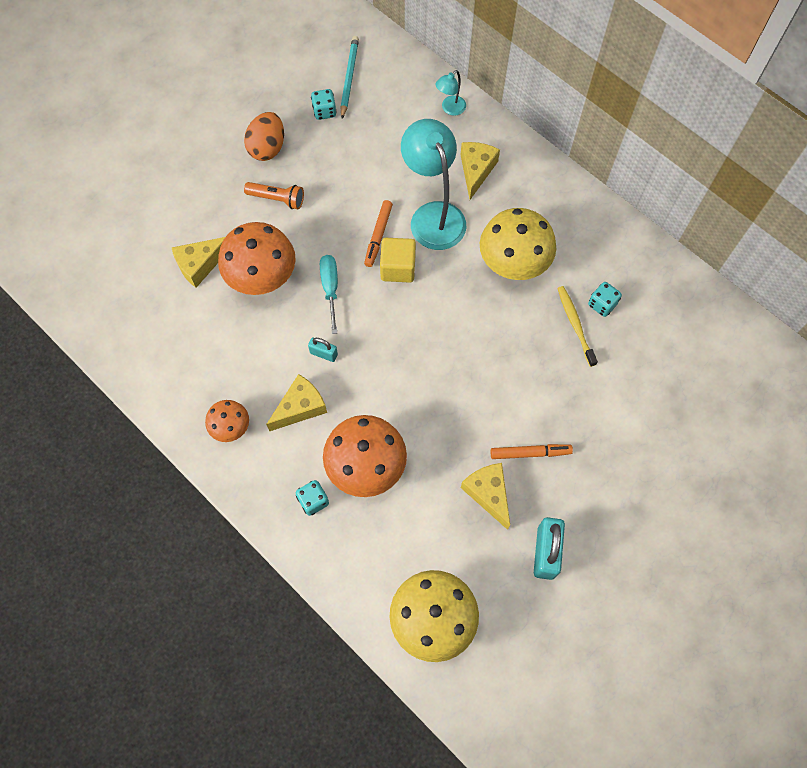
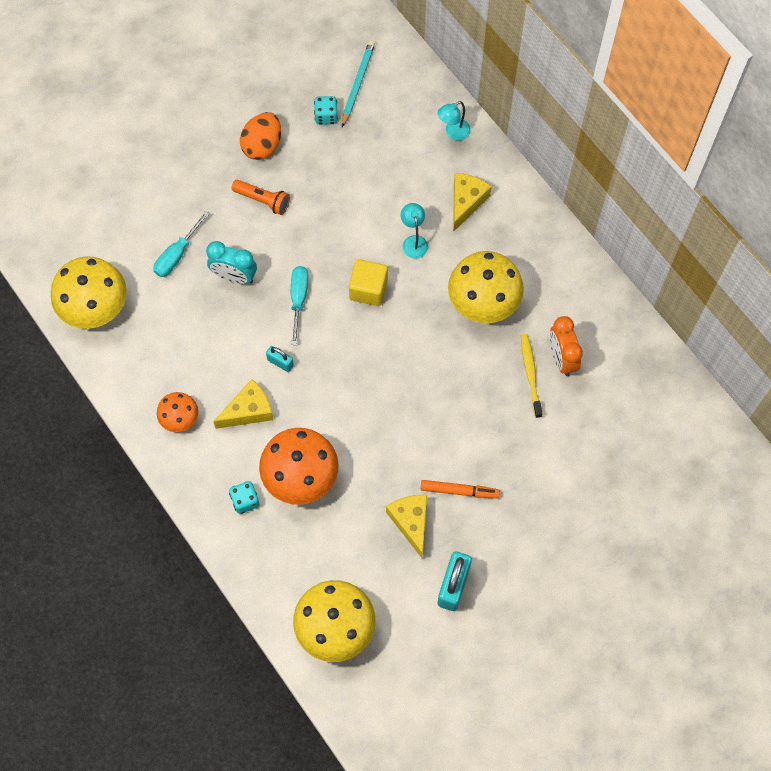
camera: 10 degrees right, 0 degrees up
(125, 329) = (95, 308): none -> yellow mushroom
(200, 265) = (176, 255): yellow cheese -> turquoise screwdriver
(262, 276) = (234, 277): orange mushroom -> turquoise clock
(378, 236) = (355, 254): orange marker -> none
(433, 215) = (413, 241): turquoise lamp -> turquoise lamp, size x0.46
(602, 304) = (561, 358): turquoise dice -> orange clock

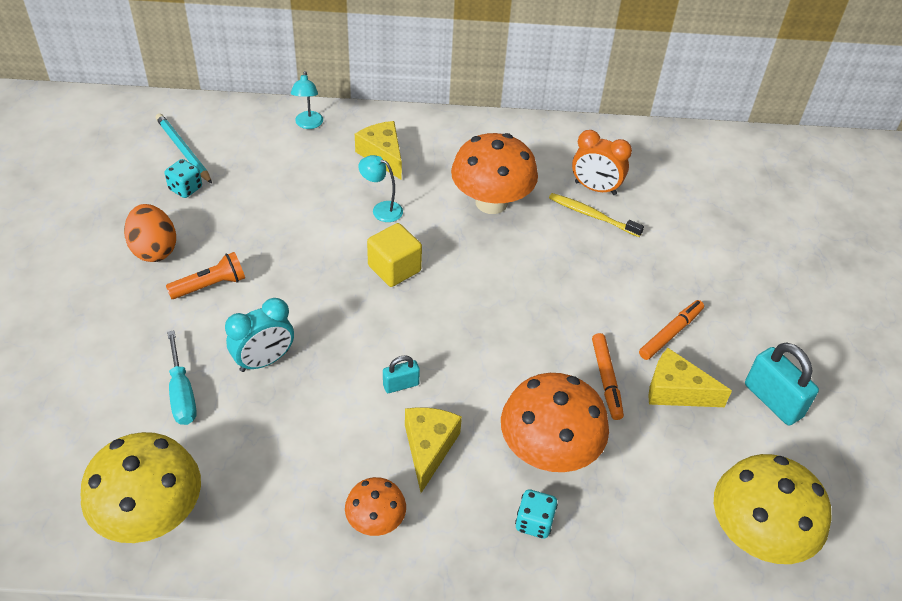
camera: 55 degrees left, 20 degrees down
(298, 299) = (347, 325): turquoise screwdriver -> none
(384, 475) = (606, 380): none -> orange marker
(483, 302) = (491, 202): yellow mushroom -> orange mushroom

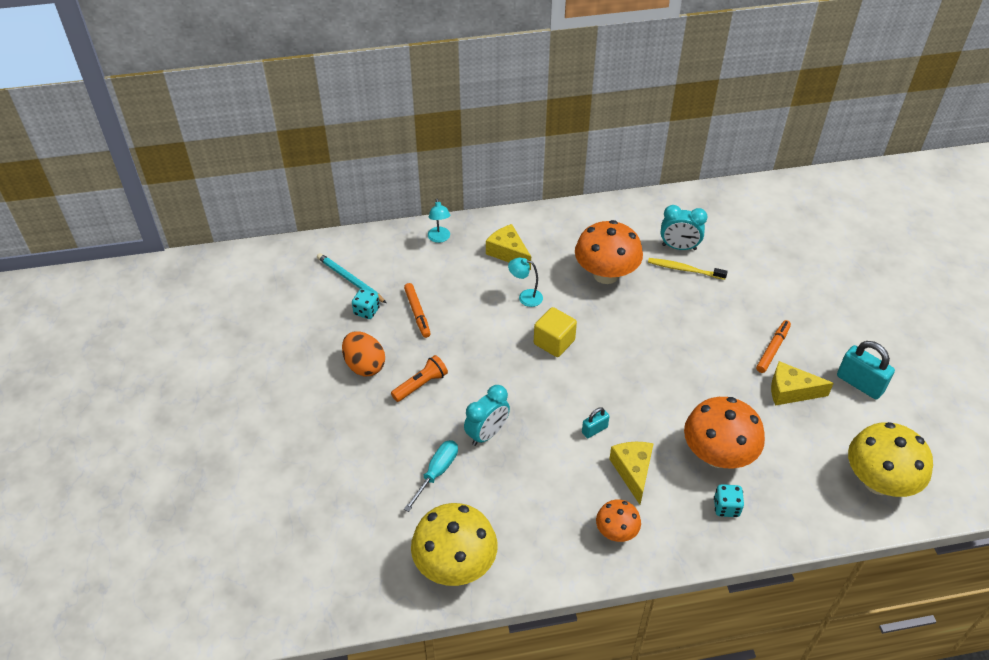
camera: 10 degrees left, 0 degrees up
(182, 394) = (437, 472): turquoise screwdriver -> turquoise screwdriver turned 120 degrees counterclockwise
(595, 188) = (679, 247): orange clock -> turquoise clock
(606, 380) = (739, 394): orange marker -> orange marker (417, 313)

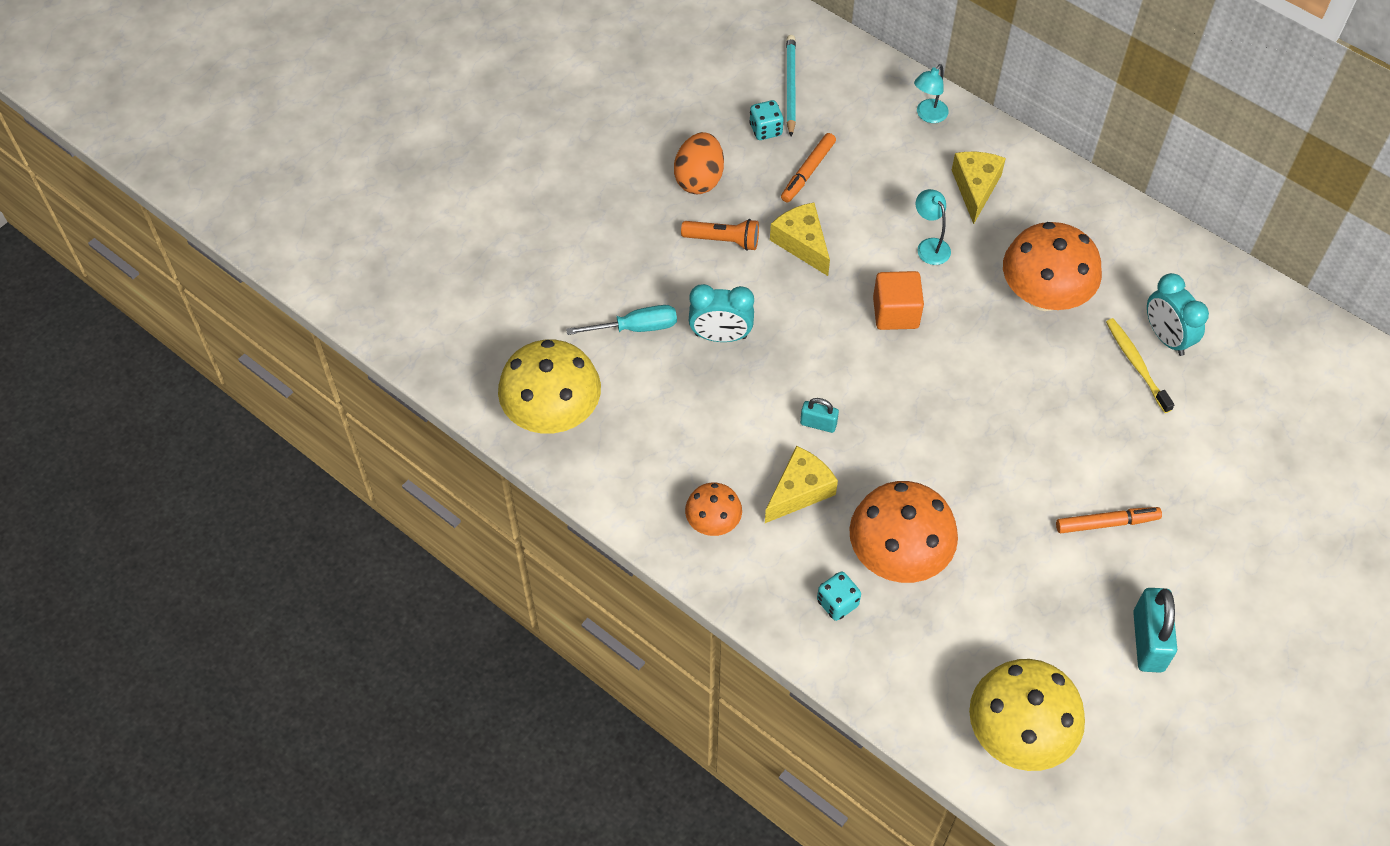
camera: 50 degrees right, 10 degrees up
(554, 342) = (895, 313): yellow cube -> orange cube
(791, 391) = (1061, 576): yellow cheese -> yellow cheese (802, 243)

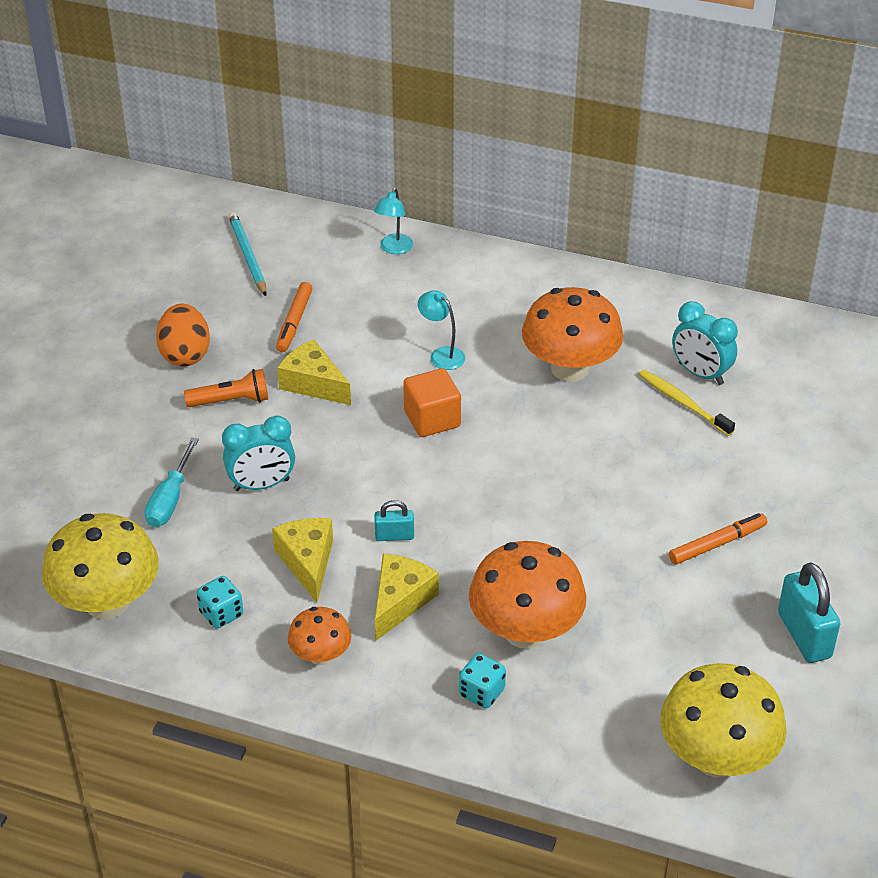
camera: 20 degrees left, 15 degrees down
(637, 327) = (170, 500): turquoise screwdriver -> turquoise screwdriver turned 135 degrees clockwise
(765, 130) = (237, 297): turquoise dice -> turquoise dice (221, 614)
(975, 188) = (465, 296): yellow cheese -> yellow cheese (307, 562)

